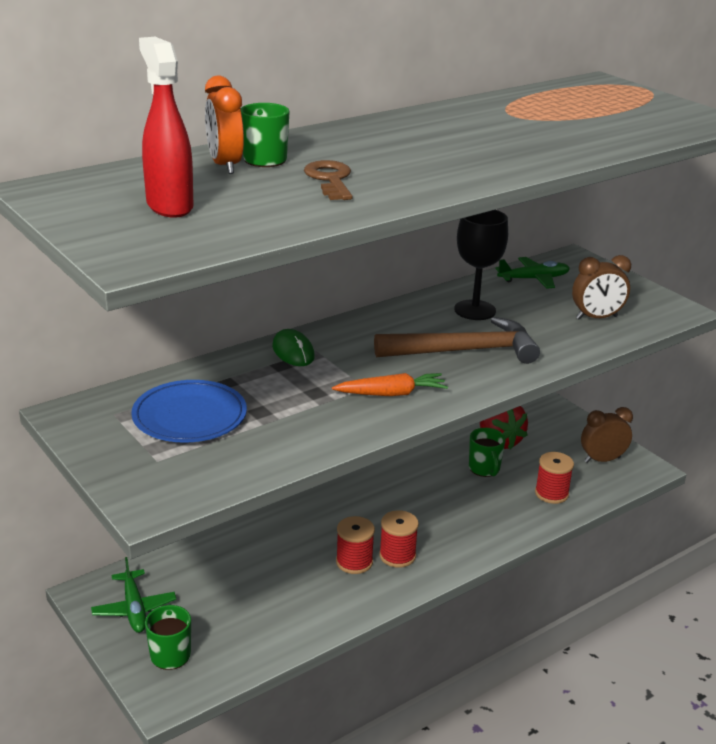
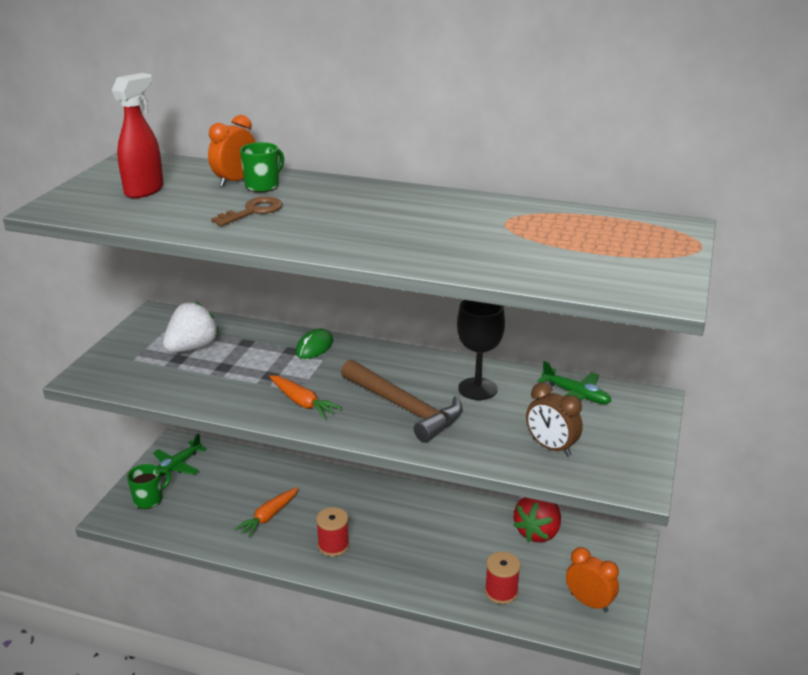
camera: 55 degrees right, 0 degrees up
(189, 416) = (192, 348): blue plate -> white strawberry
(307, 578) = (268, 517): none -> orange carrot
(354, 562) = (306, 529): red spool -> none
(484, 469) = (490, 541): green mug -> none
(602, 460) = (589, 602): brown clock -> orange clock

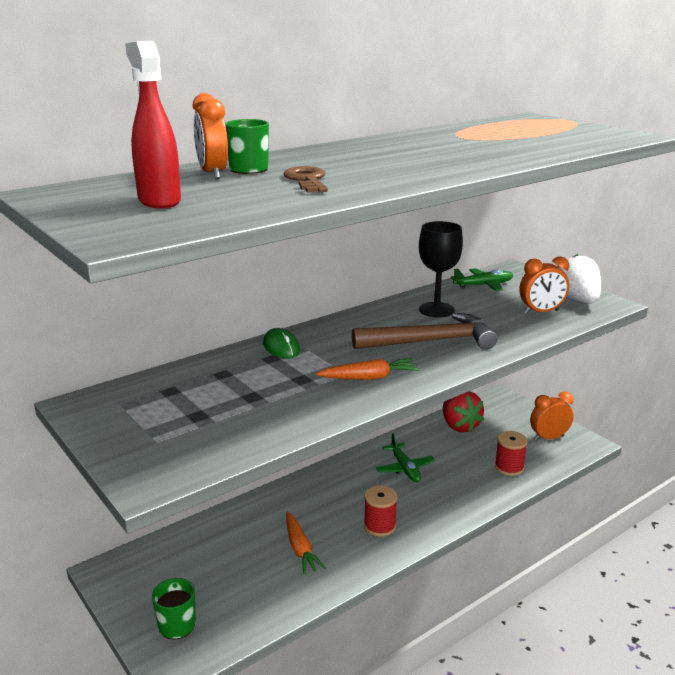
camera: 55 degrees left, 5 degrees down
(177, 466) = (145, 583): green plane -> green plane (405, 468)
(192, 348) = (188, 403): white strawberry -> white strawberry (576, 301)
(551, 447) = (541, 312): brown clock -> orange clock

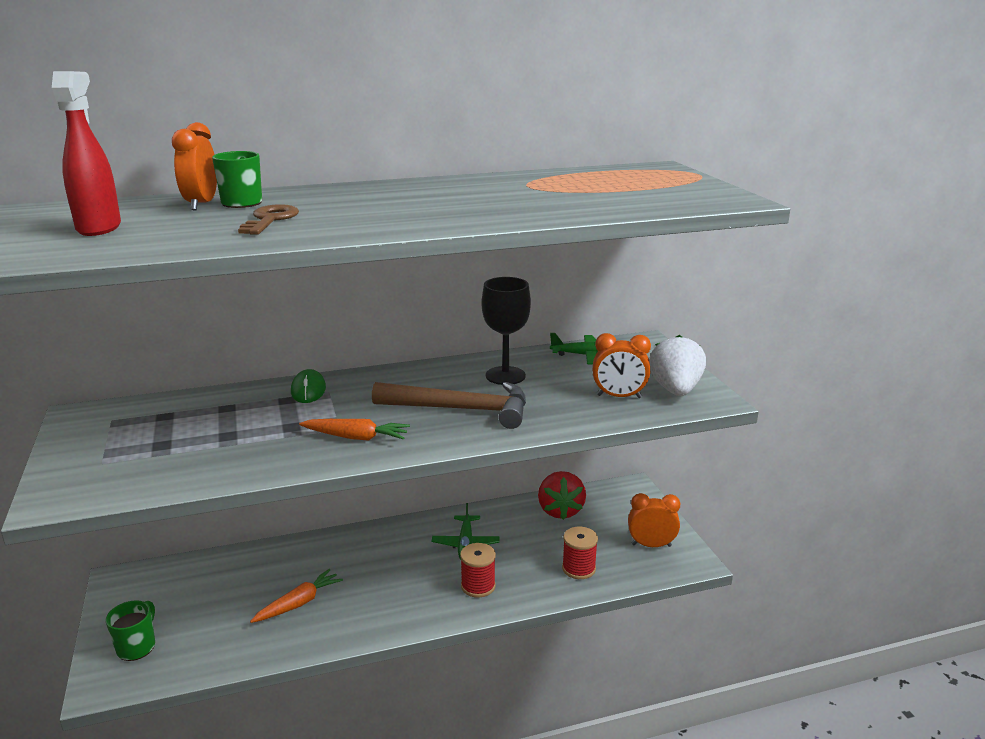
camera: 20 degrees right, 0 degrees up
(300, 549) = (299, 603): orange carrot -> orange carrot turned 135 degrees counterclockwise
(379, 526) = (392, 599): red spool -> red spool (478, 586)

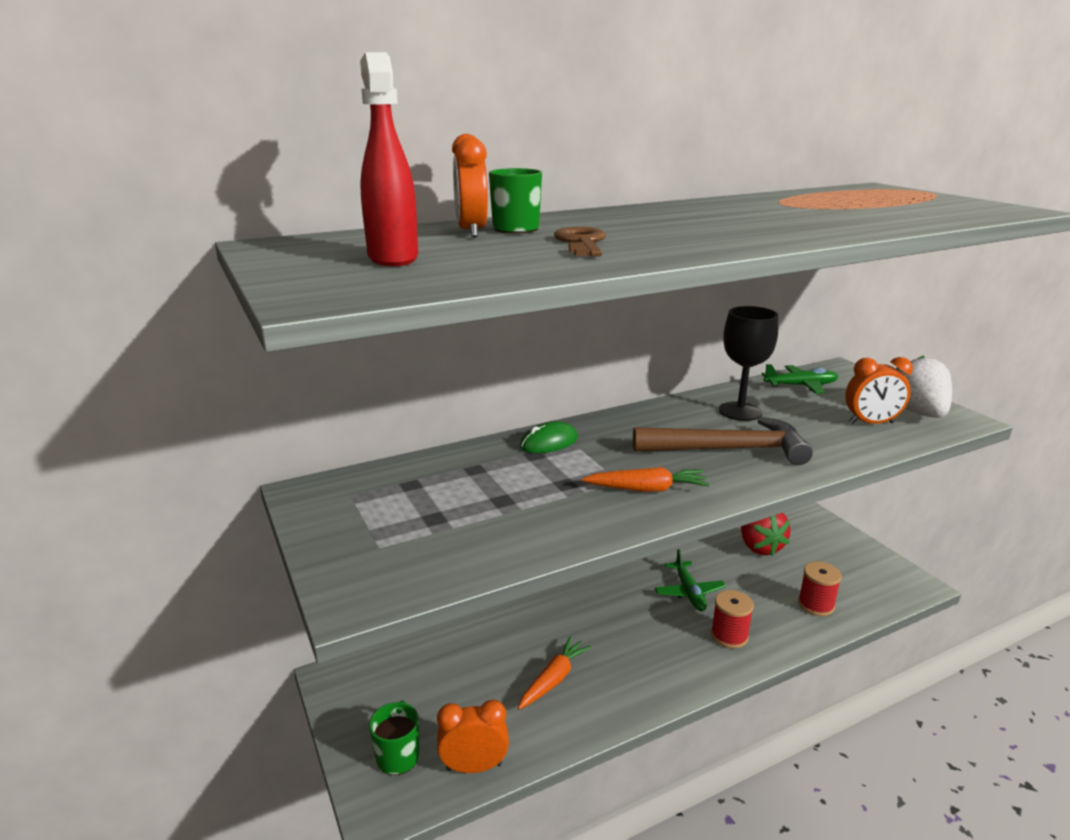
camera: 10 degrees left, 0 degrees up
(308, 390) = (549, 442): green mouse -> green mouse turned 75 degrees clockwise
(651, 545) = (868, 572): orange clock -> orange clock (474, 767)

